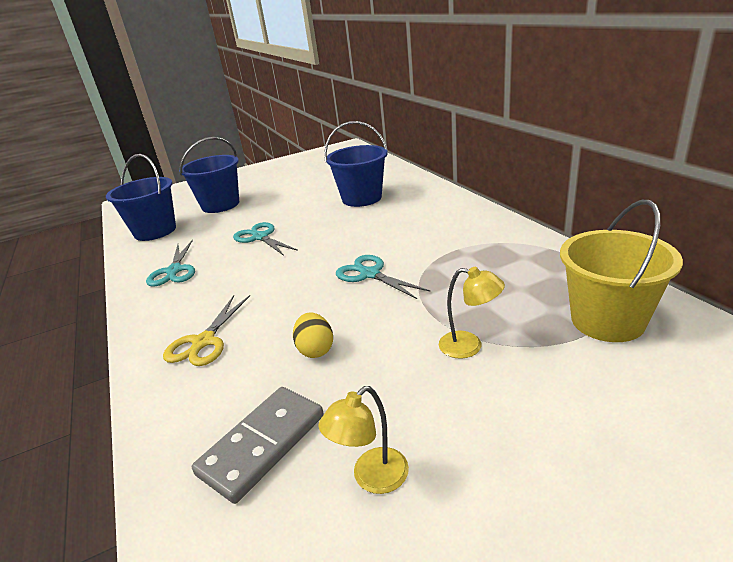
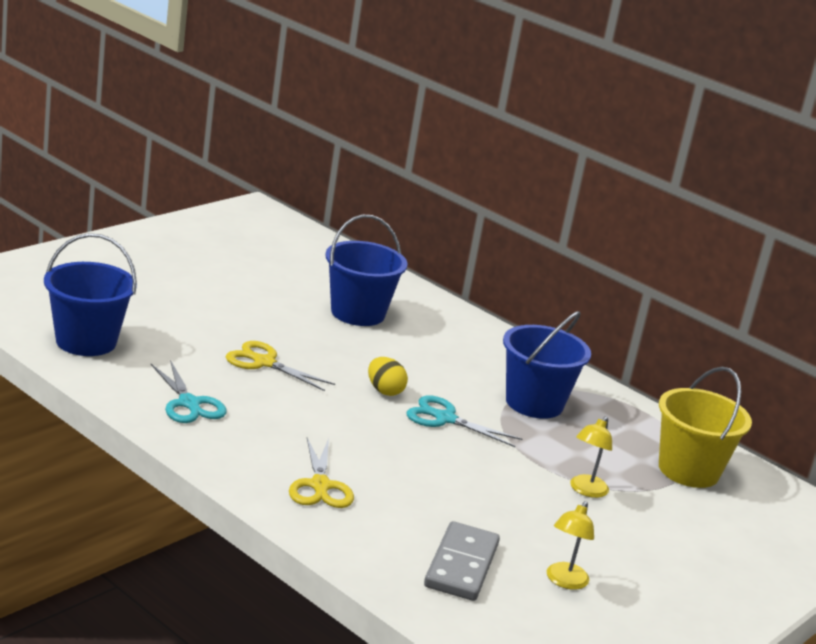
camera: 30 degrees left, 5 degrees down
(220, 205) = (146, 304): blue bucket -> blue bucket (534, 403)
(260, 237) = (264, 363): turquoise scissors -> yellow scissors
(315, 350) = (446, 493): yellow egg -> yellow egg (384, 391)
(469, 346) = (585, 490): yellow lamp -> yellow lamp turned 120 degrees clockwise

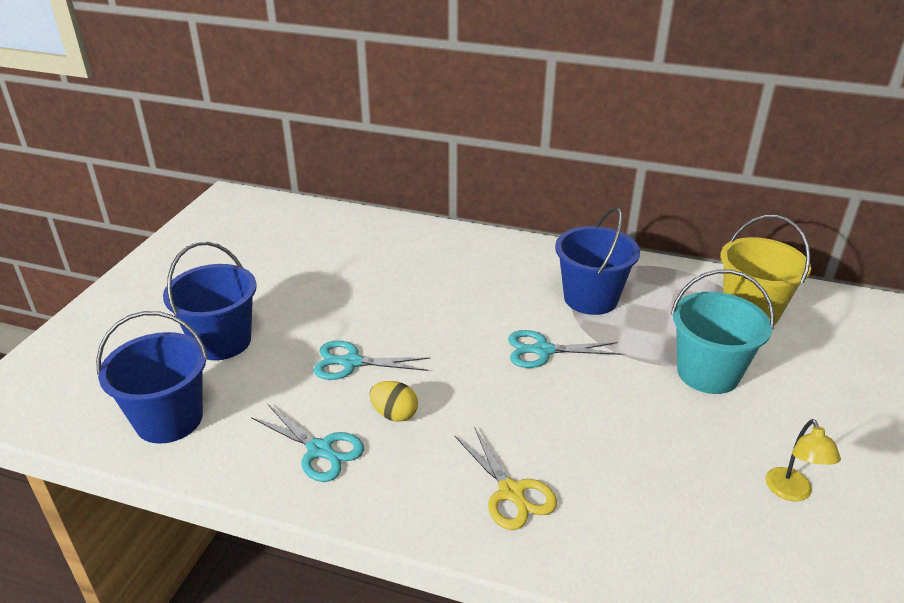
camera: 20 degrees left, 10 degrees up
(264, 363) = (351, 362): yellow scissors -> turquoise scissors
(357, 313) = (387, 269): blue bucket -> blue bucket (221, 341)
(384, 391) = (473, 344): yellow egg -> yellow egg (394, 414)
(461, 565) = (704, 525): grey domino -> none
(585, 490) = (708, 373): yellow lamp -> turquoise bucket

